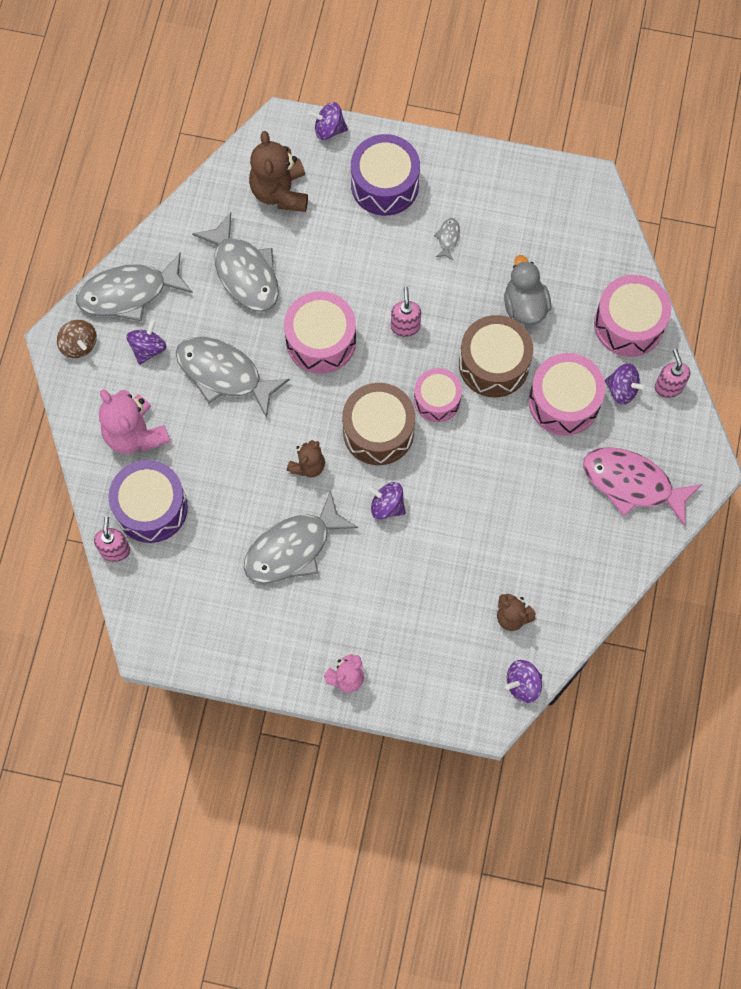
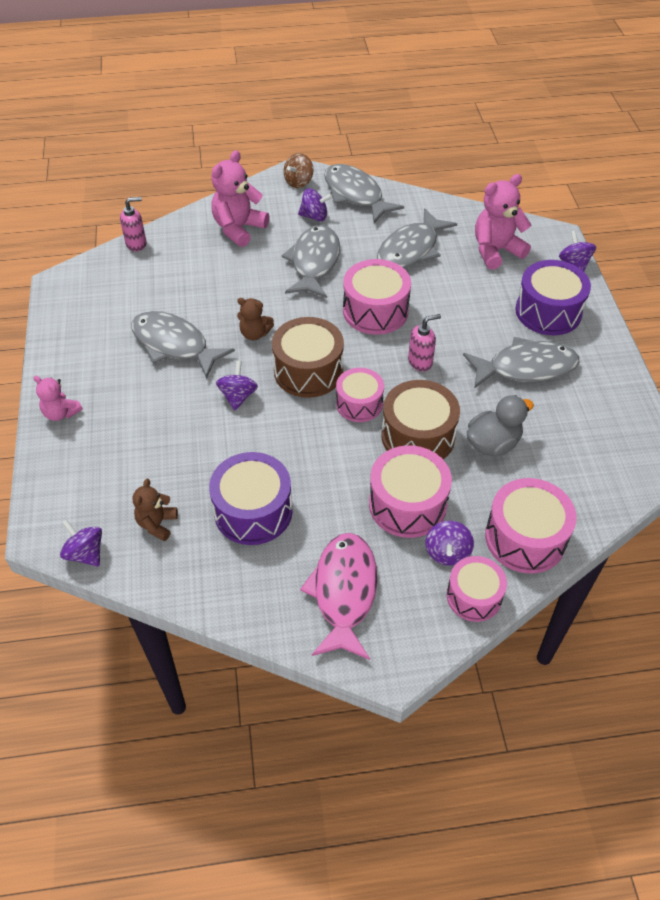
camera: 70 degrees right, 20 degrees down
(151, 508) = (179, 253): purple drum -> purple drum (253, 511)
(280, 192) = (496, 251): brown teddy bear -> pink teddy bear
(448, 238) = (526, 368): grey fish -> grey fish, size x2.48
(668, 386) = (474, 596): pink soap dispenser -> pink drum

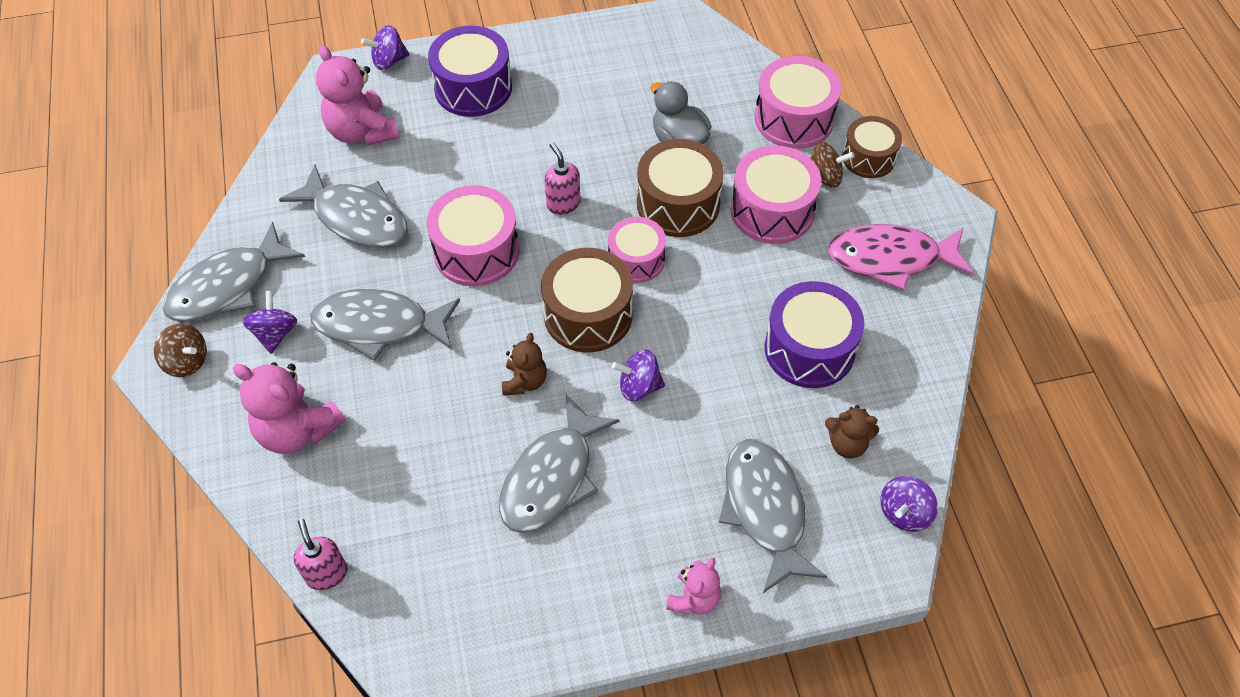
camera: 95 degrees left, 5 degrees up
(447, 552) = (824, 177): purple spinning top -> brown spinning top
(474, 596) = (868, 157): pink drum -> brown drum
(526, 368) = (565, 110): grey fish -> grey fish (765, 510)

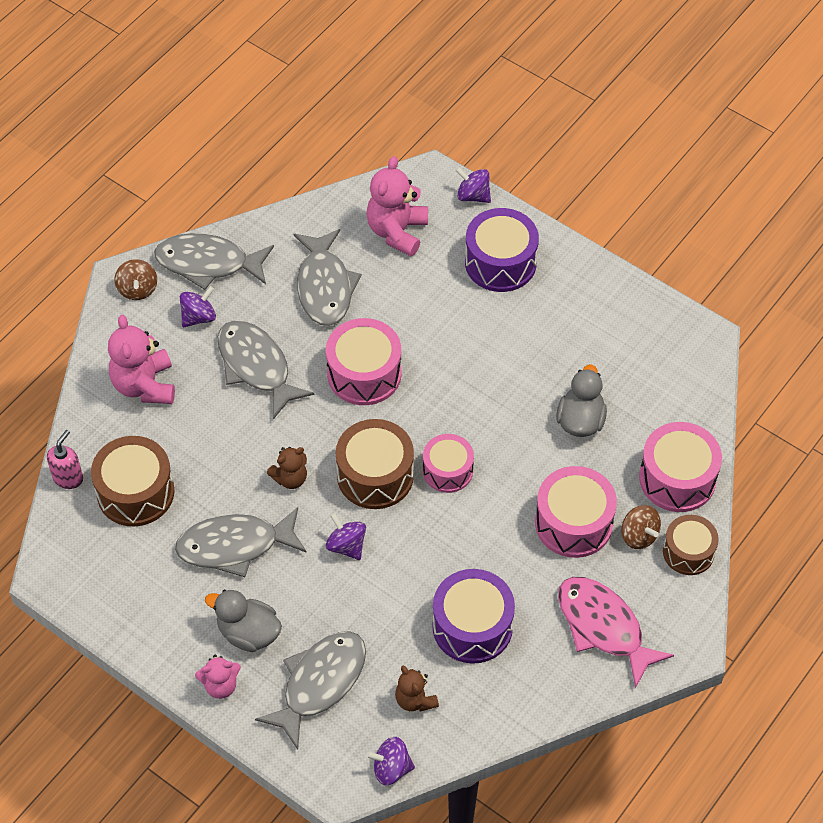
camera: 50 degrees right, 0 degrees up
(563, 204) = (452, 393): pink soap dispenser -> none
(657, 533) = (248, 633): none -> grey duck
(678, 204) = (521, 461): brown drum -> brown drum (135, 492)

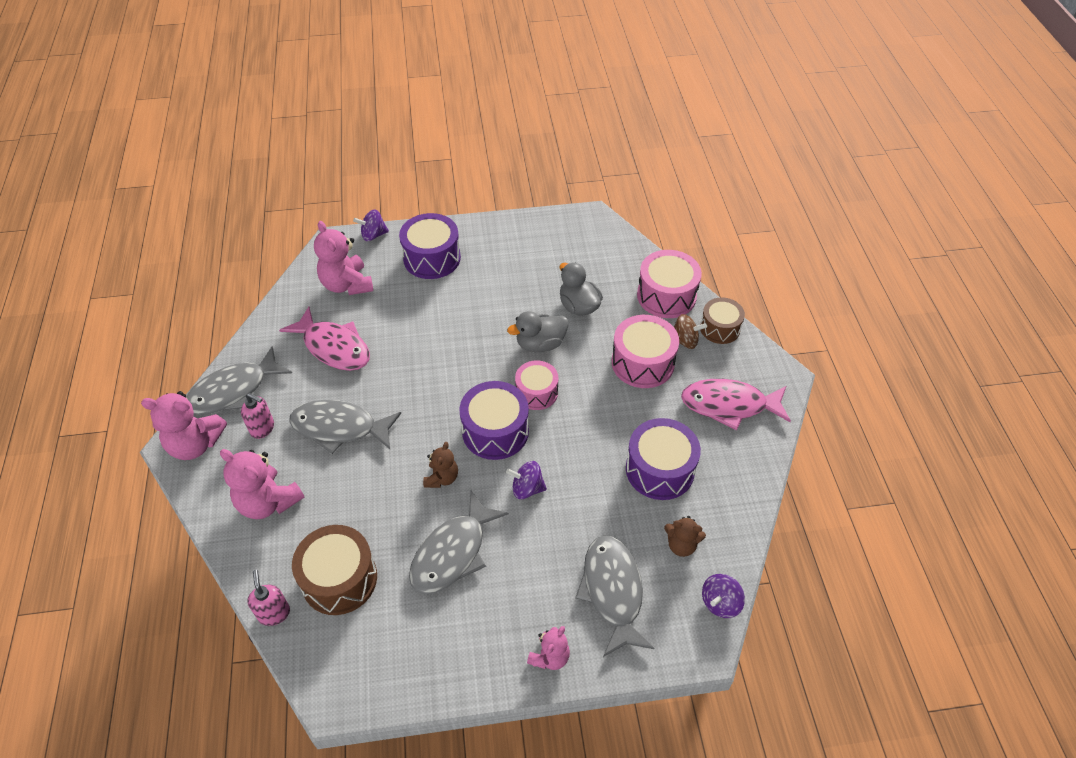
camera: 45 degrees left, 5 degrees down
(137, 289) = (195, 444): brown spinning top -> pink teddy bear
(198, 317) = (262, 428): purple spinning top -> pink soap dispenser
(248, 633) = (528, 602): grey duck -> grey duck (540, 344)
(324, 286) = (334, 347): grey fish -> pink fish
(364, 374) = (418, 378): pink drum -> none
(375, 475) = (495, 431): brown drum -> purple drum

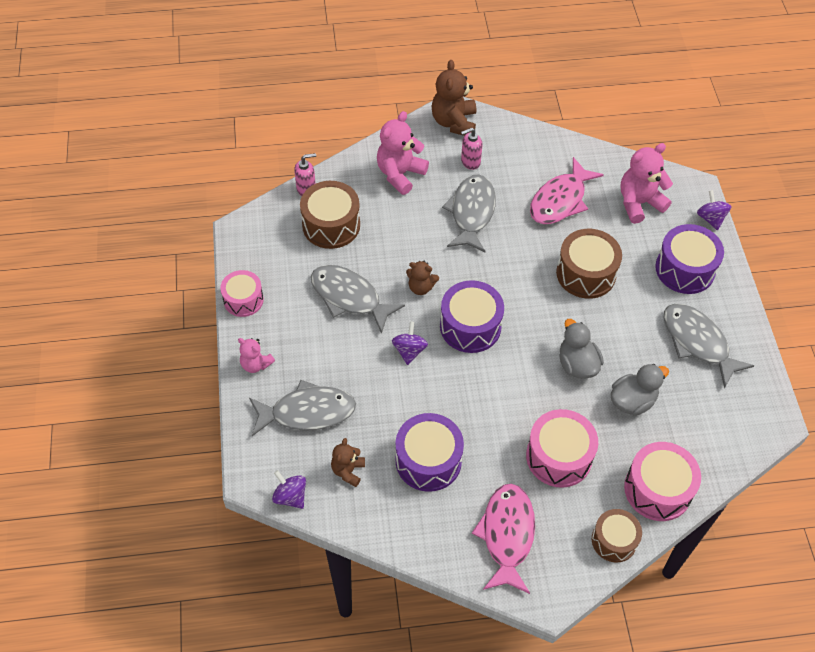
camera: 90 degrees right, 5 degrees up
(195, 444) = (454, 122): pink teddy bear -> brown teddy bear
(233, 391) = (508, 138): grey fish -> grey fish (698, 342)
(262, 428) = (470, 161): pink soap dispenser -> pink soap dispenser turned 45 degrees clockwise
(432, 331) = (586, 273): none -> brown drum
(536, 392) = (516, 360): pink drum -> pink drum (243, 300)
(684, 341) = (592, 501): brown spinning top -> none

